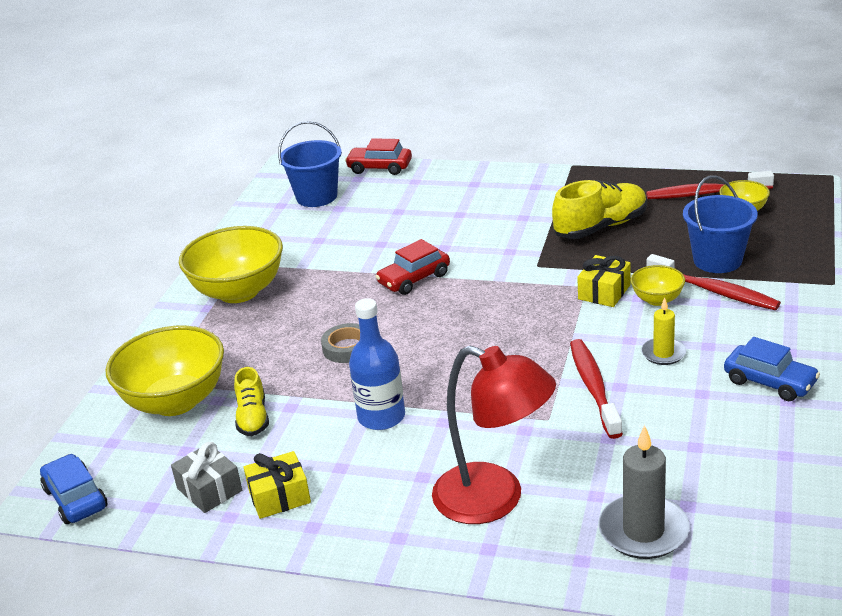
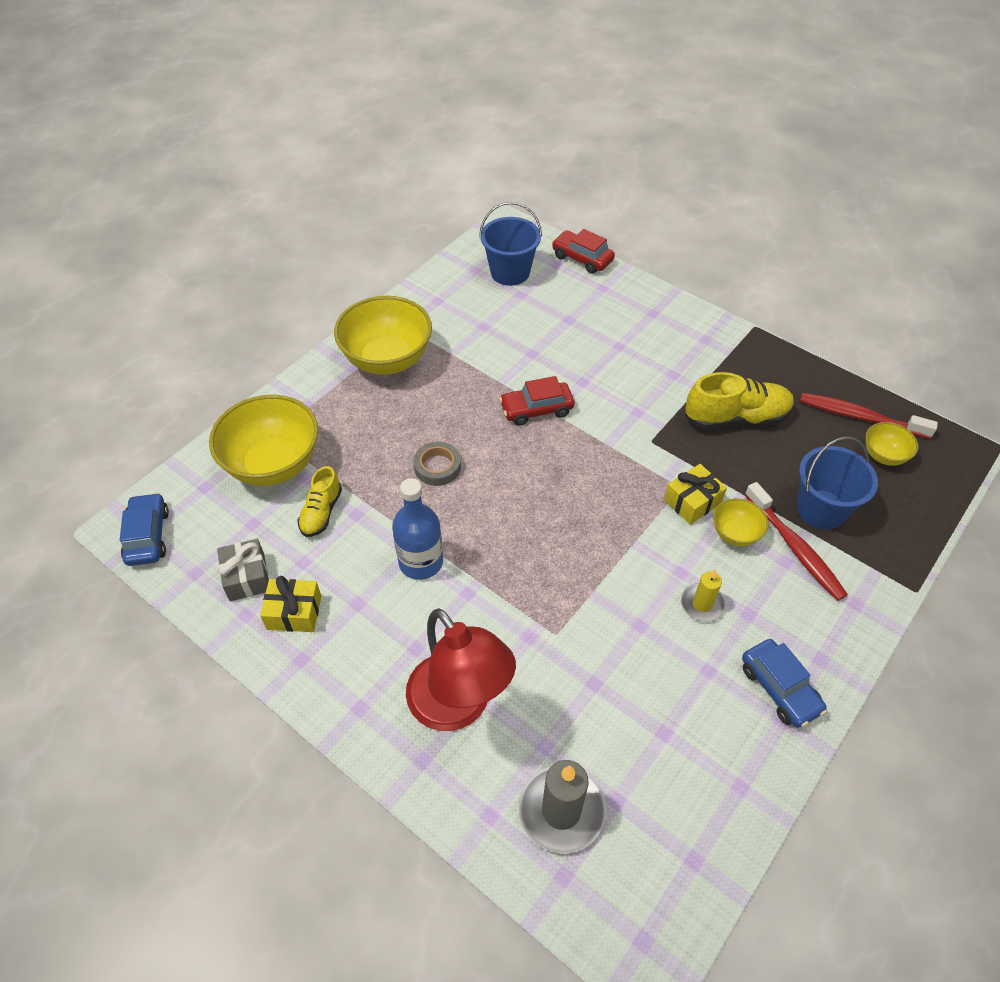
camera: 20 degrees right, 20 degrees up
(594, 387) = (616, 616): red toothbrush -> none

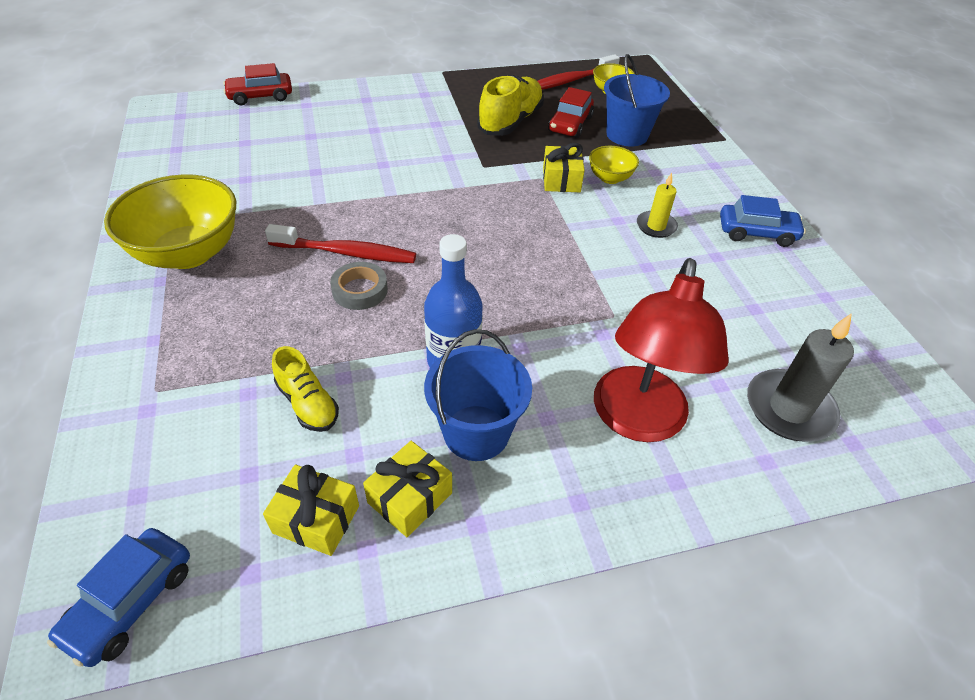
camera: 55 degrees left, 5 degrees down
(148, 536) = (131, 602): blue car -> blue car turned 90 degrees counterclockwise
(247, 577) = (316, 519): grey gift -> yellow gift
(274, 464) = (193, 410): yellow bowl -> none
(459, 706) = (637, 421): red lamp -> red lamp turned 105 degrees clockwise
(510, 272) = (212, 134): blue bucket -> blue bucket (476, 432)
(536, 409) = (377, 201): red car -> red car (570, 124)
(795, 548) = (647, 162): red toothbrush -> red toothbrush (346, 253)

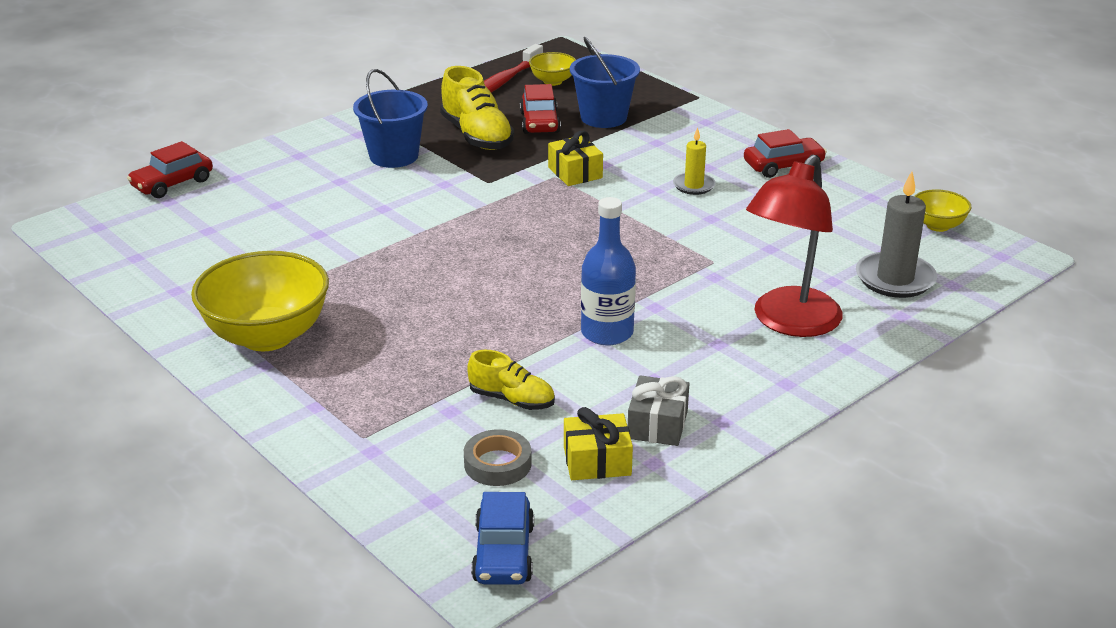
camera: 25 degrees left, 15 degrees down
(346, 253) = (427, 289): red toothbrush -> none
(360, 290) = (471, 312): grey tape -> grey tape (497, 464)
(410, 498) = (657, 424): yellow gift -> grey gift
(476, 432) = (671, 371): blue bucket -> blue bucket (394, 156)
(510, 121) = (477, 136): yellow shoe -> yellow shoe turned 150 degrees clockwise
(610, 178) = (619, 159): yellow bowl -> yellow bowl (938, 226)
(637, 421) = (789, 322): red lamp -> red lamp turned 45 degrees clockwise
(756, 233) = (783, 166): blue car -> red car

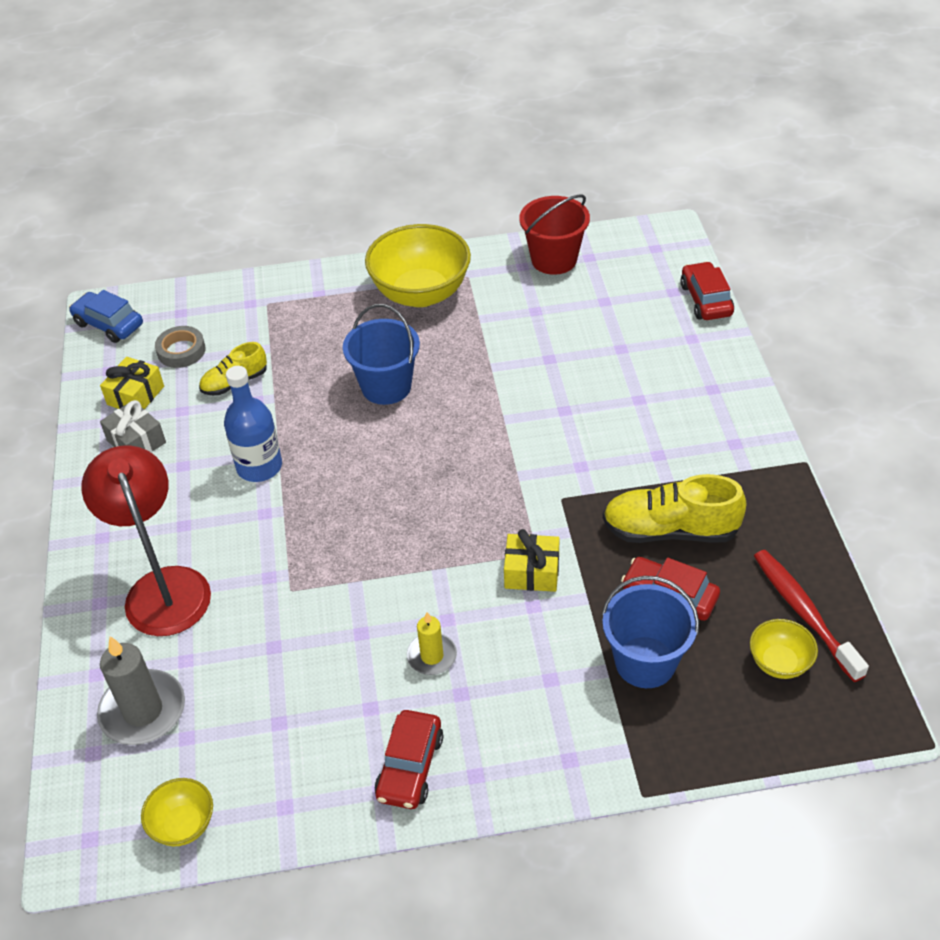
camera: 125 degrees right, 15 degrees up
(152, 275) = (554, 259): none -> red bucket
(394, 156) = (665, 451): blue bucket -> blue bucket (386, 386)

